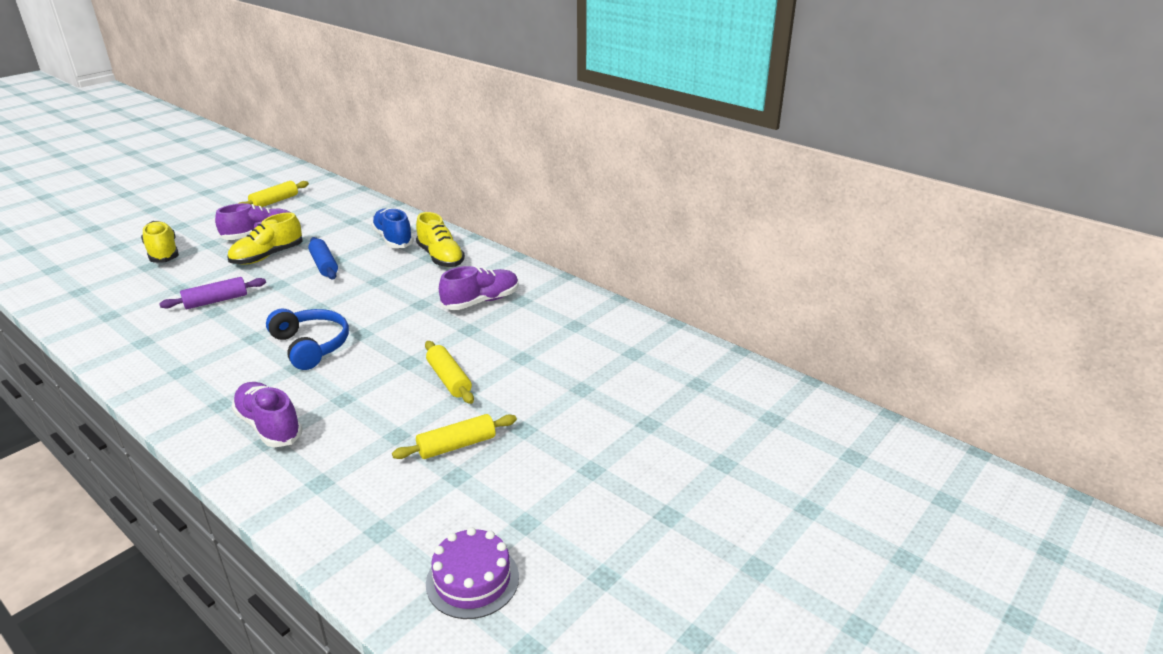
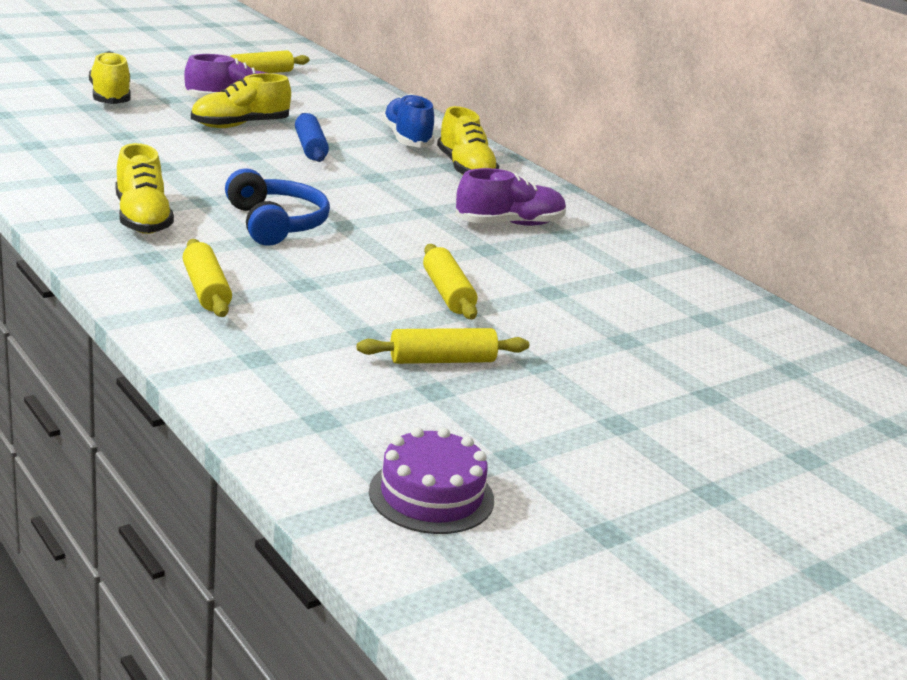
camera: 10 degrees right, 5 degrees down
(208, 368) = (142, 218): none -> yellow shoe
(216, 301) = (166, 156): purple rolling pin -> none
(269, 426) = (206, 290): purple shoe -> yellow rolling pin

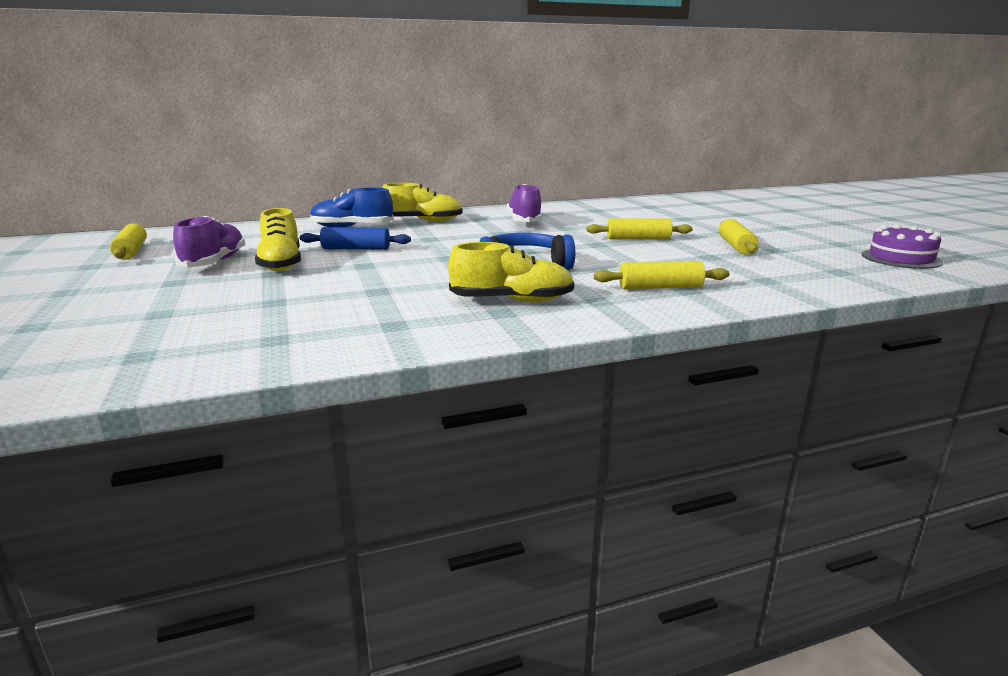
camera: 70 degrees left, 5 degrees down
(110, 97) = (136, 304): yellow shoe -> none

